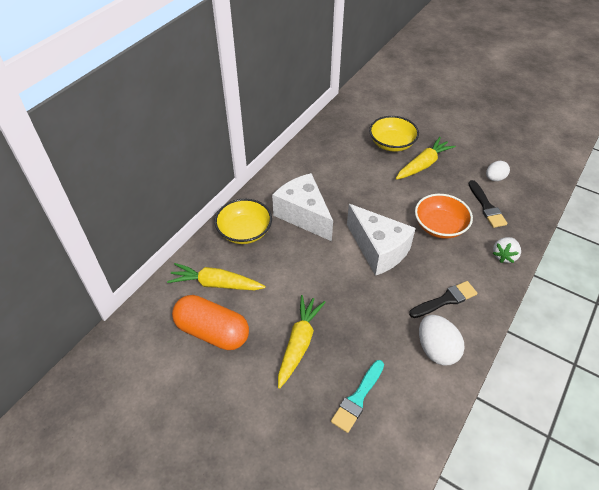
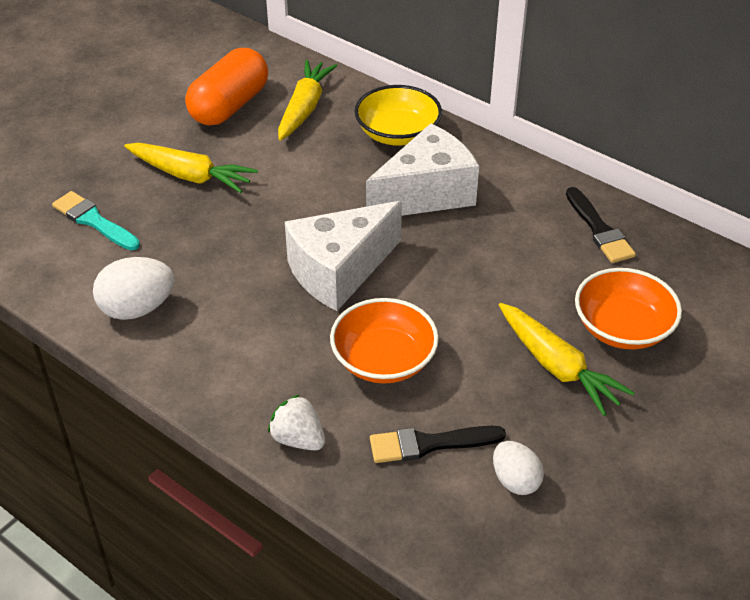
camera: 95 degrees right, 5 degrees down
(392, 143) = (622, 328): yellow bowl -> orange bowl
(445, 300) = (221, 336): black brush -> black brush (599, 229)

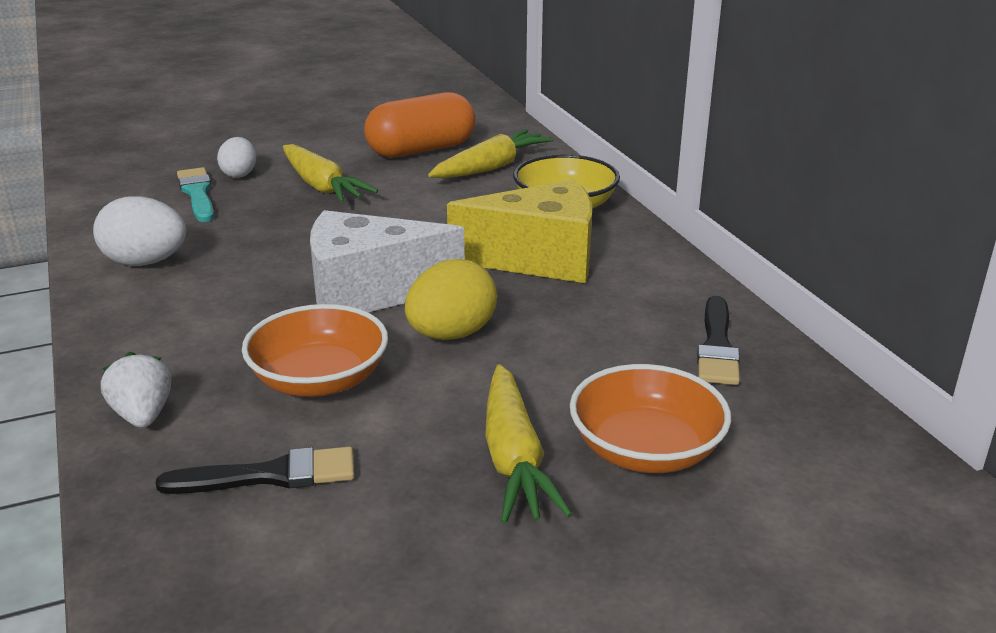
camera: 30 degrees right, 15 degrees down
(426, 194) = (539, 259): white cheese -> yellow cheese
(429, 444) = (270, 475): black brush -> black brush turned 150 degrees clockwise
(431, 286) = (451, 334): none -> yellow egg
(515, 480) = (323, 555): white egg -> white egg (239, 174)

